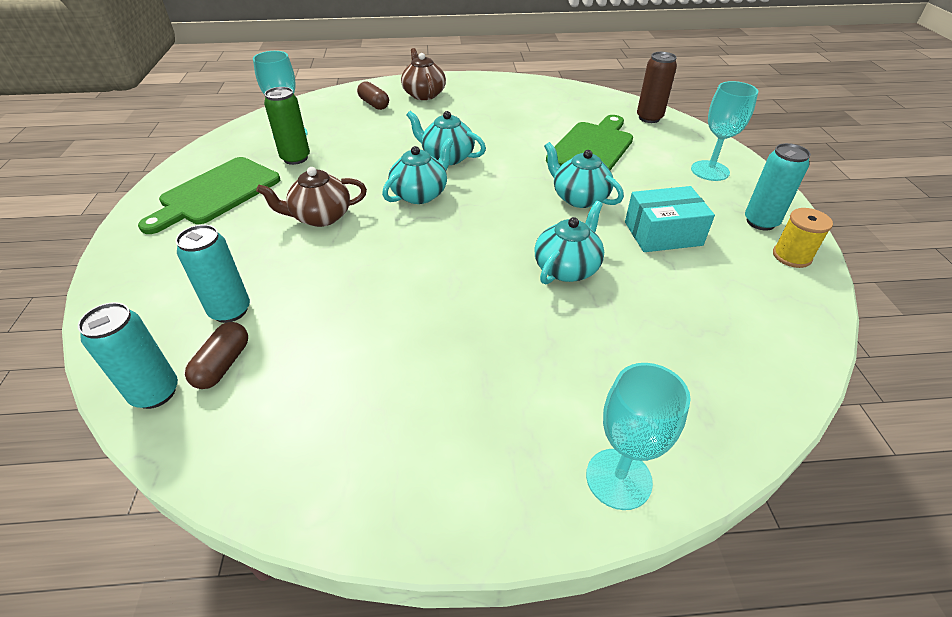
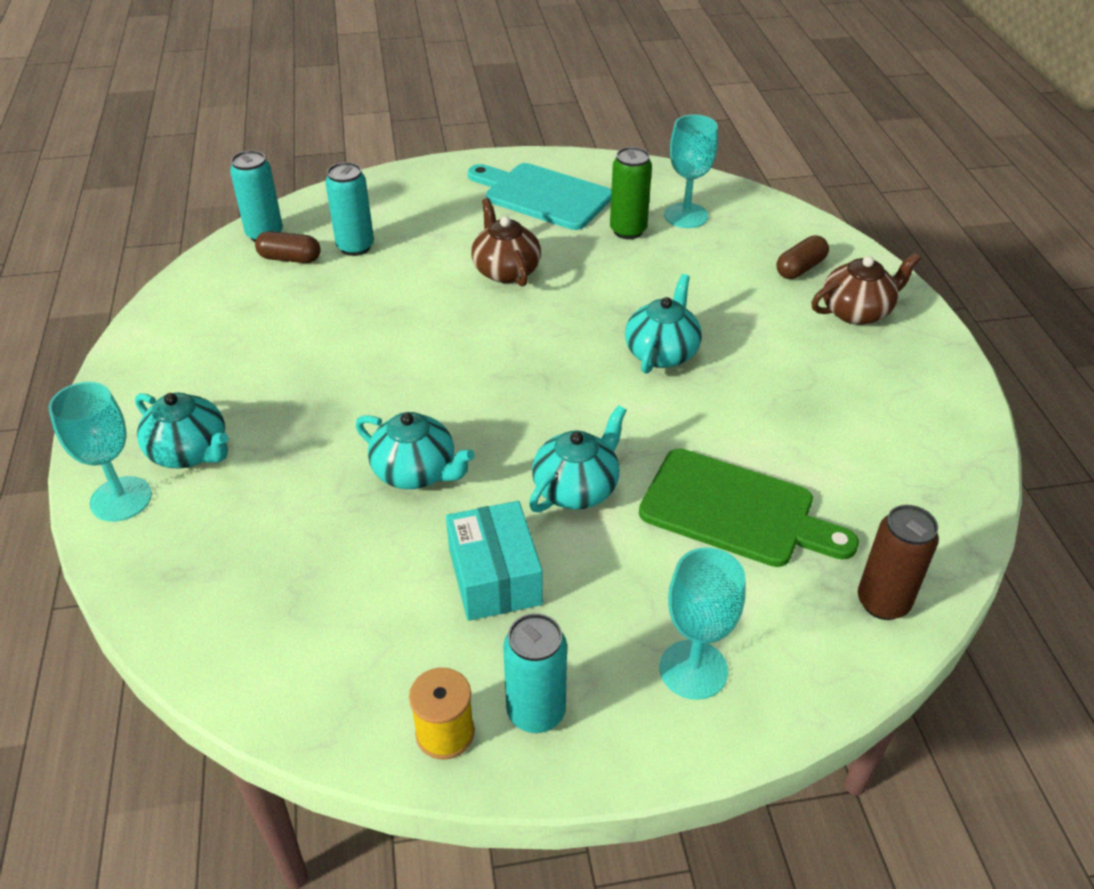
camera: 85 degrees right, 0 degrees up
(216, 193) = (542, 195): green cutting board -> turquoise cutting board
(420, 194) = (563, 338): turquoise teapot -> turquoise teapot (190, 452)

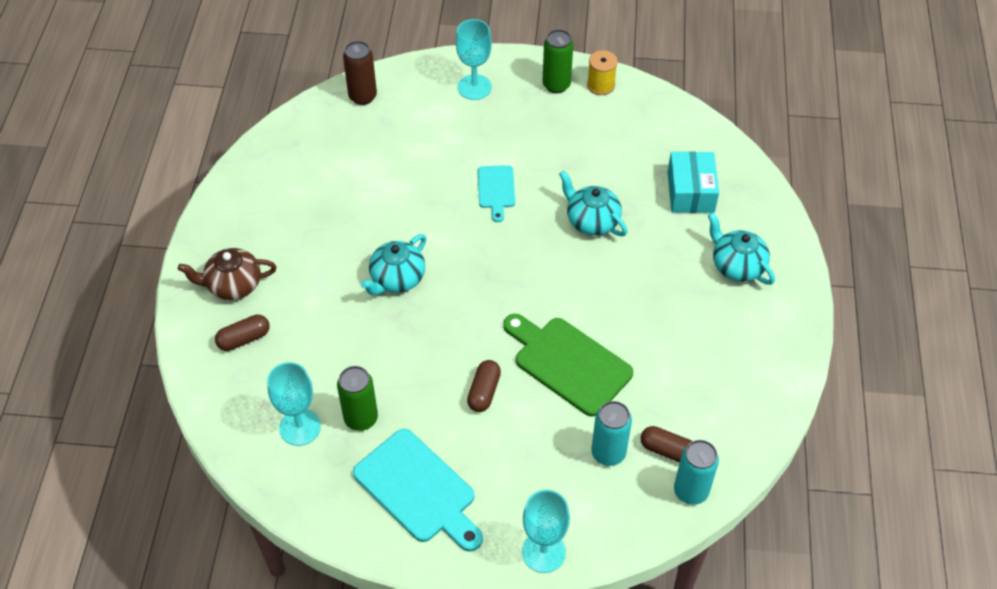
camera: 165 degrees left, 10 degrees up
(121, 499) = (776, 240): turquoise goblet -> turquoise goblet (543, 552)
(495, 576) = (559, 149): turquoise box -> turquoise box (690, 192)
(506, 270) = (484, 392): brown teapot -> brown capsule
(536, 712) = (556, 85): turquoise can -> green can
(577, 488) = (496, 190): turquoise teapot -> turquoise cutting board
(735, 510) = (410, 157): green cutting board -> green cutting board (568, 363)

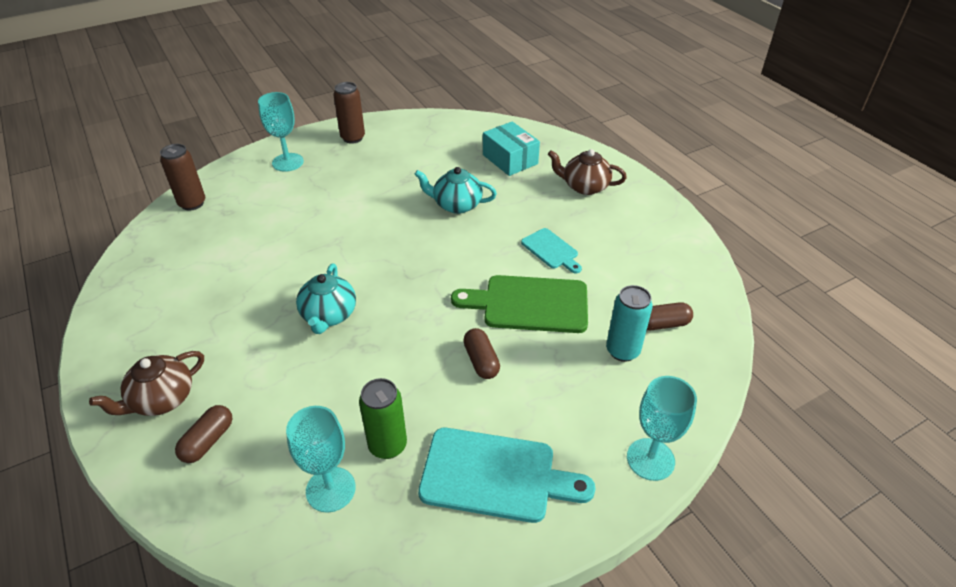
camera: 35 degrees left, 10 degrees down
(496, 190) = (363, 217): turquoise cutting board -> turquoise cutting board (551, 250)
(556, 85) = (353, 138): green can -> brown can
(601, 85) = (386, 126): yellow spool -> none
(690, 491) = (707, 343): turquoise can -> none
(737, 266) = (584, 186): turquoise teapot -> brown teapot

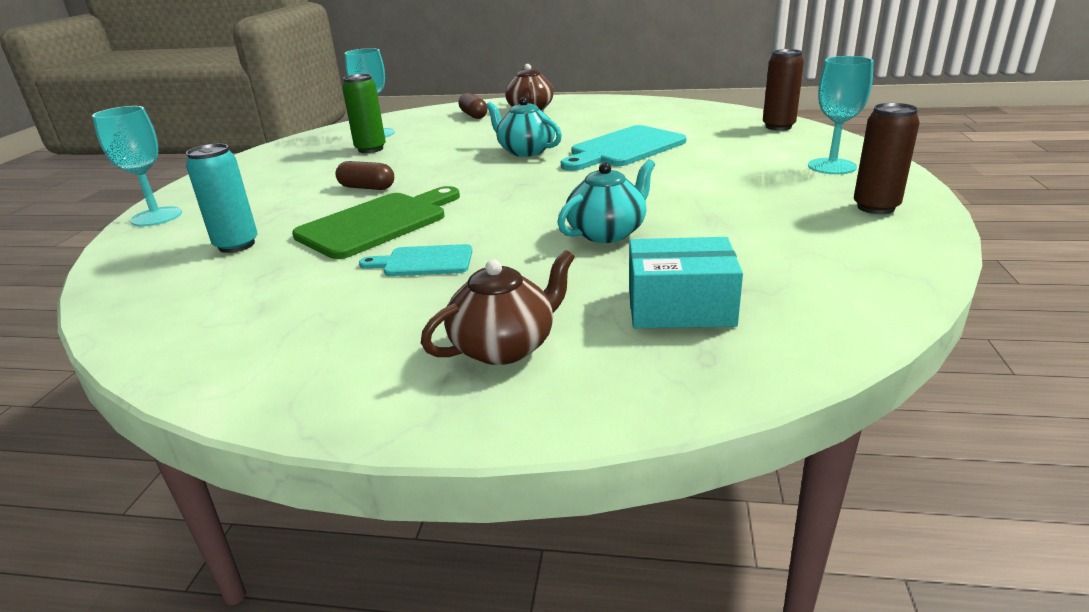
camera: 130 degrees right, 15 degrees down
(495, 475) = (280, 170): turquoise cutting board -> turquoise cutting board (624, 148)
(662, 324) = (203, 280): brown capsule -> none

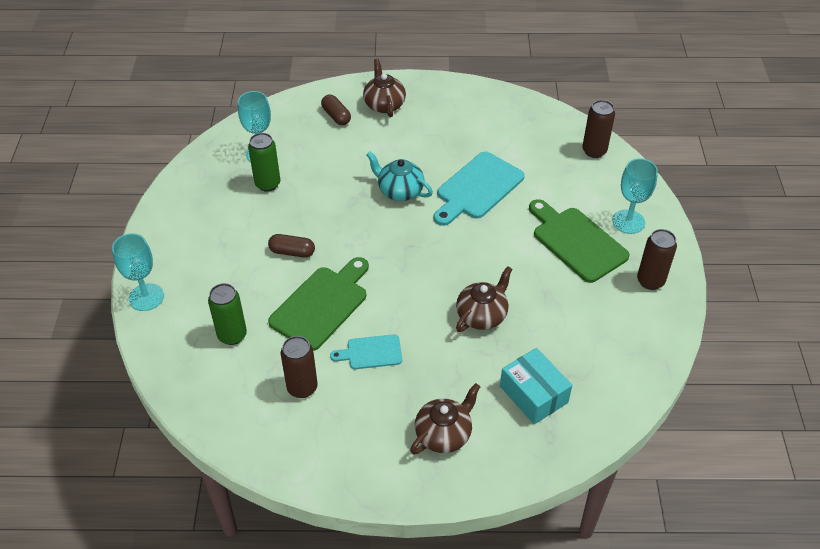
camera: 10 degrees left, 20 degrees up
(236, 245) = (232, 335): turquoise can -> green can
(297, 291) = (302, 388): none -> brown can
(607, 233) = (482, 315): turquoise teapot -> brown teapot
(680, 307) = (533, 394): turquoise box -> turquoise box turned 60 degrees clockwise
(756, 180) = (576, 242): none -> green cutting board

